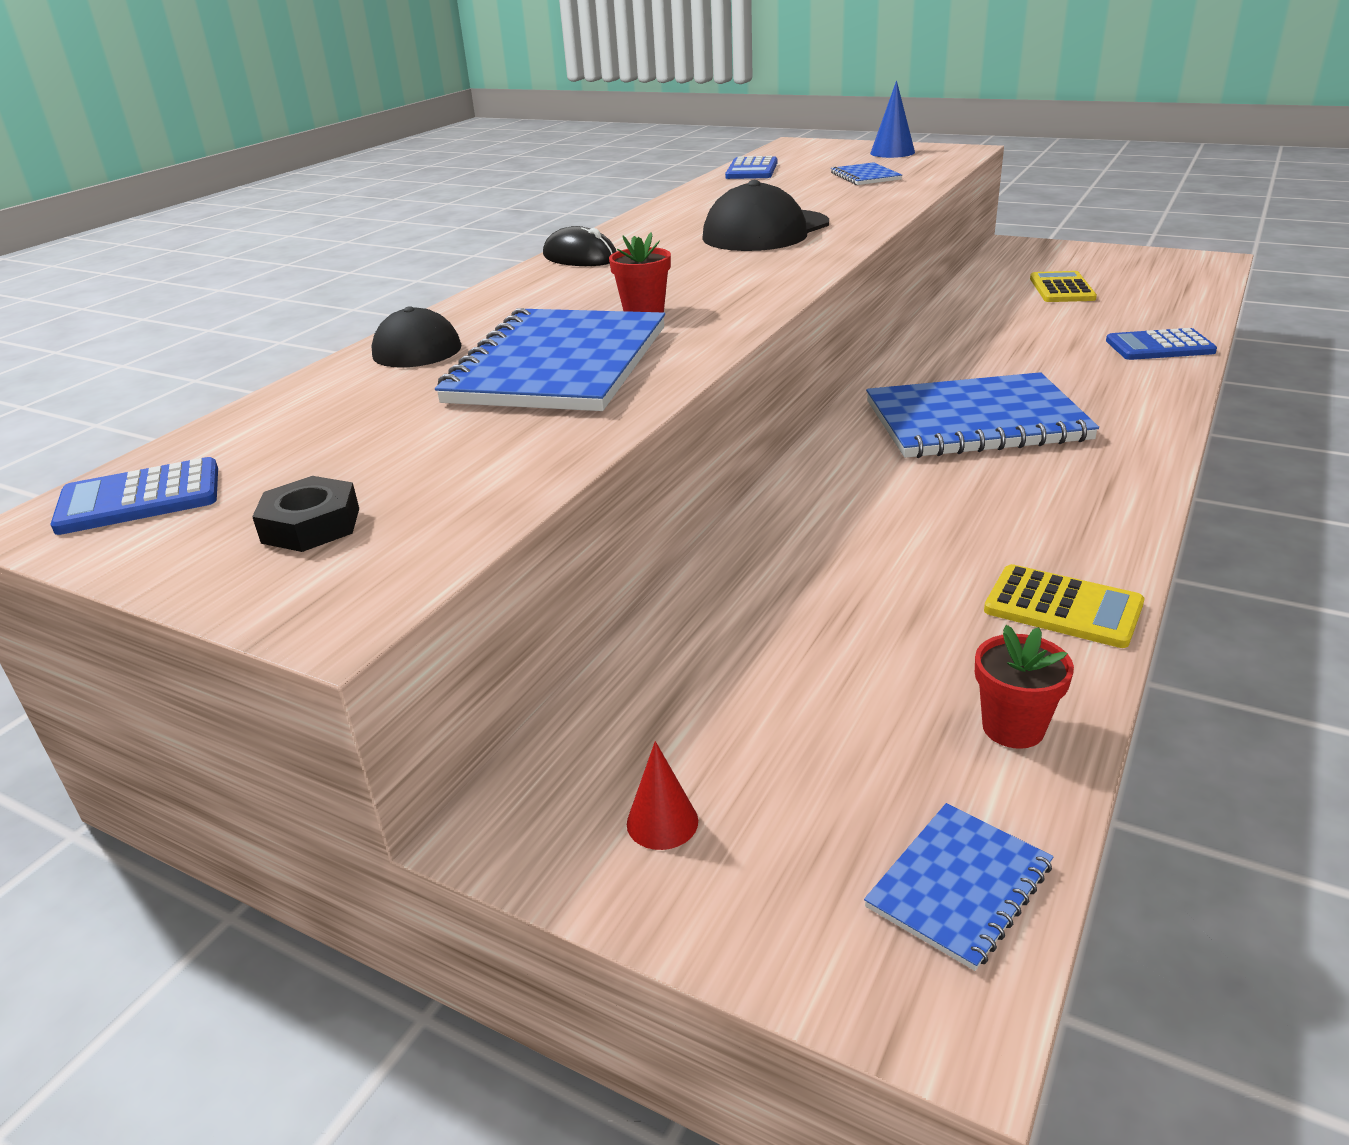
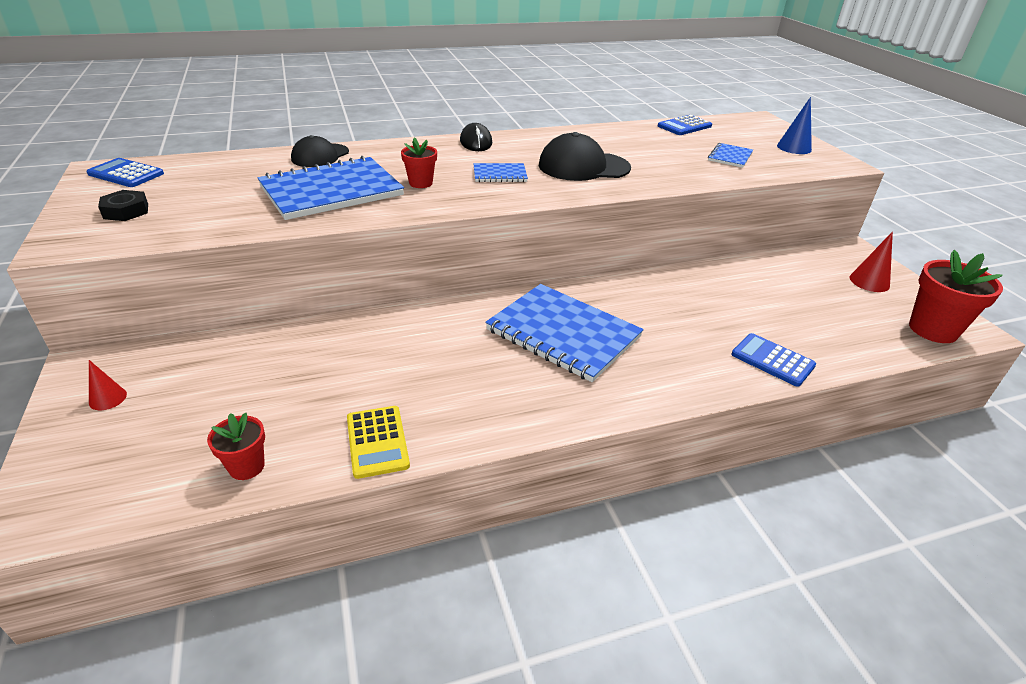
camera: 40 degrees right, 5 degrees up
(959, 886) = (109, 496): blue notebook -> blue notebook (499, 174)
(1062, 288) = (807, 291): yellow calculator -> none
(1081, 261) = (869, 281): none -> red cone
(1191, 272) = (933, 330): none -> red flower pot

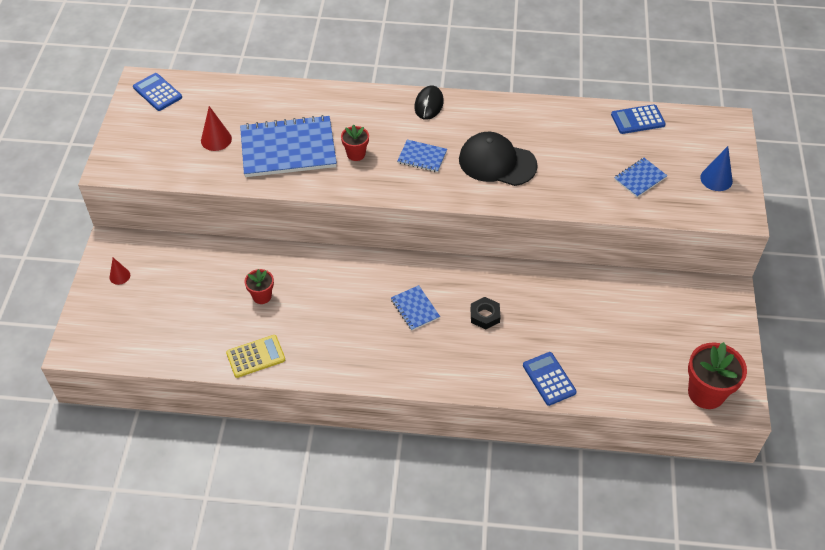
camera: 25 degrees right, 15 degrees up
(126, 211) = (150, 140): black nut -> black nut (485, 315)
(246, 467) = (181, 349): red flower pot -> red flower pot (262, 296)
(320, 156) = (297, 98): black cap -> none
(377, 442) = (256, 356): yellow calculator -> yellow calculator turned 120 degrees counterclockwise
(563, 333) = (415, 309): blue notebook -> blue notebook, size x0.47
(869, 281) = (704, 331): red cone -> red cone (216, 139)

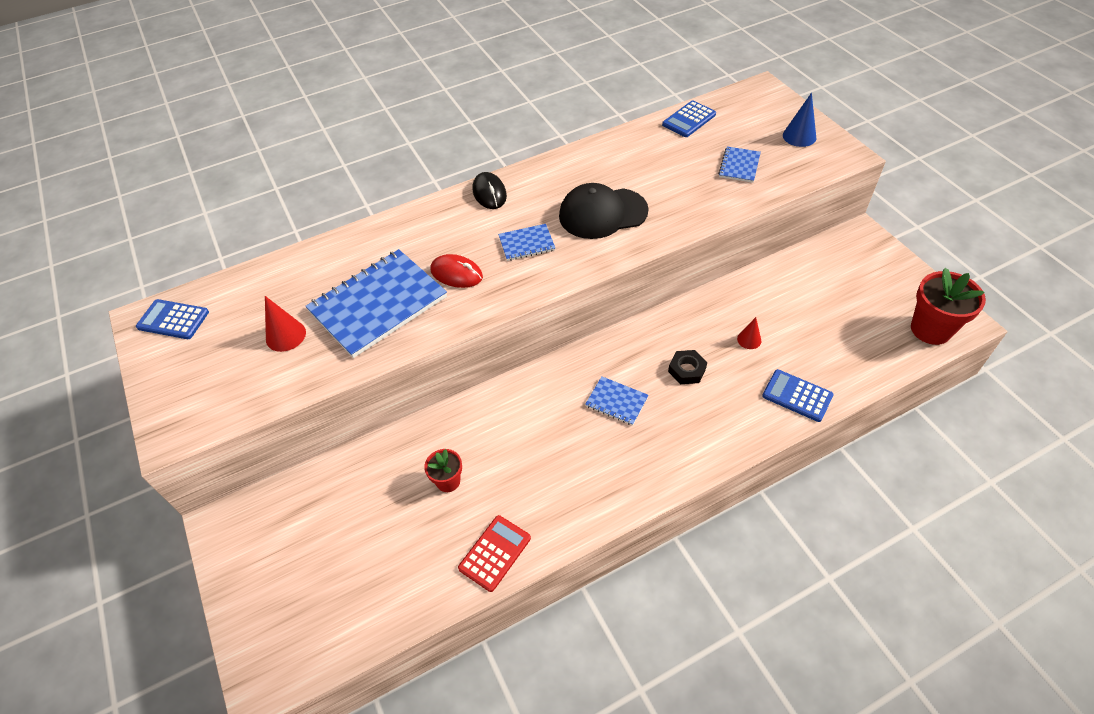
camera: 30 degrees left, 0 degrees up
(119, 276) = (259, 556): red cone -> red cone (749, 339)
(256, 356) = (495, 553): yellow calculator -> red calculator
(356, 154) = (456, 274): red flower pot -> red mouse

